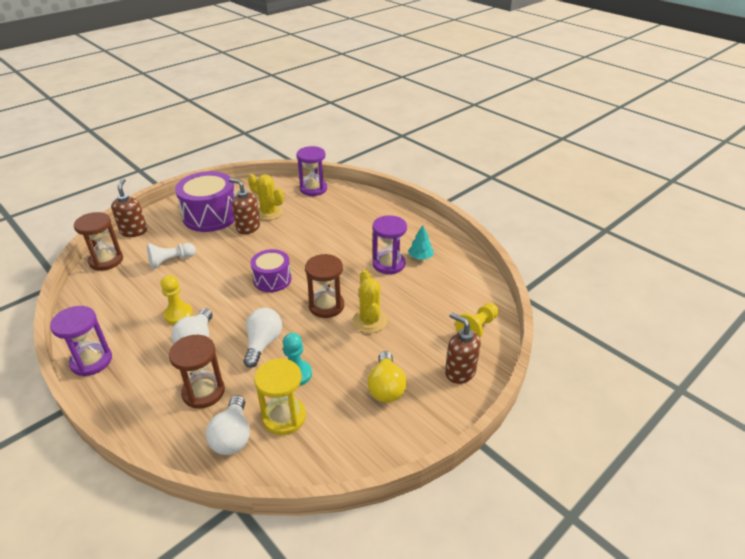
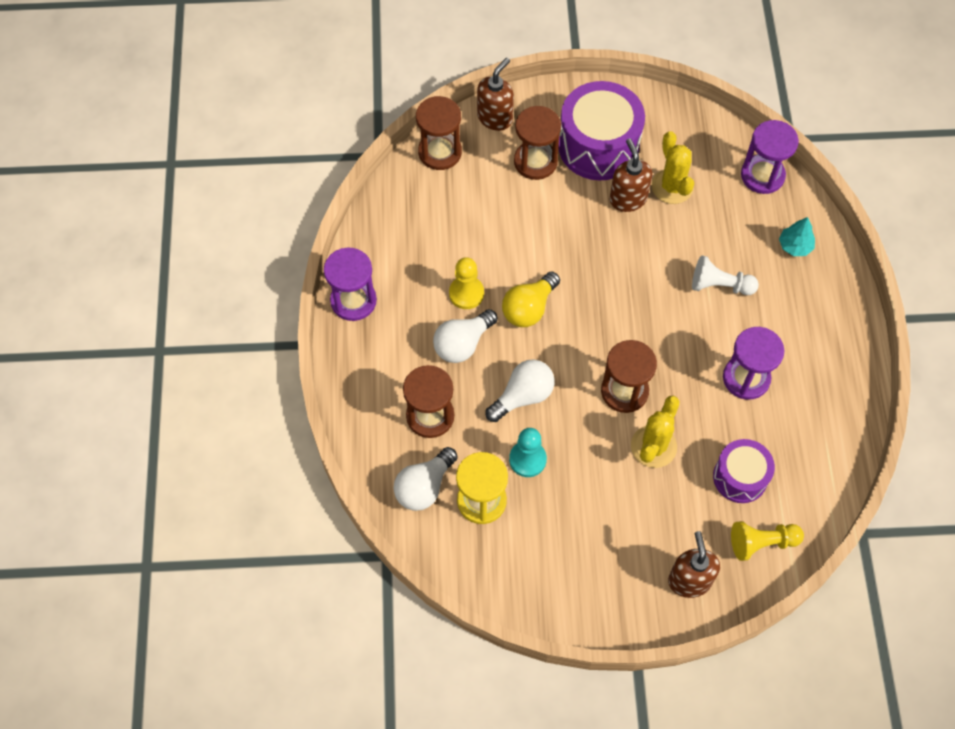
camera: 40 degrees right, 25 degrees up
(171, 261) = (506, 200): white pawn -> white pawn (719, 285)
(176, 237) = (535, 161): none -> brown hourglass
(272, 279) = (595, 309): purple drum -> purple drum (740, 477)
(386, 387) = (600, 541): yellow light bulb -> yellow light bulb (529, 308)
(420, 257) = (794, 394): turquoise tree -> turquoise tree (795, 246)

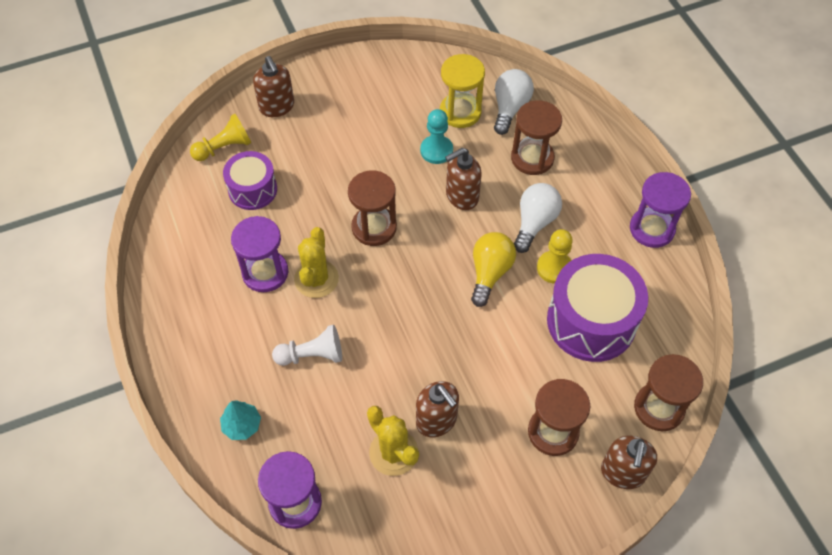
camera: 160 degrees right, 5 degrees down
(523, 396) = (461, 196): white light bulb -> brown soap dispenser
(598, 146) = (492, 476): purple drum -> purple drum (591, 321)
(653, 446) = (334, 191): yellow cactus -> yellow cactus (316, 279)

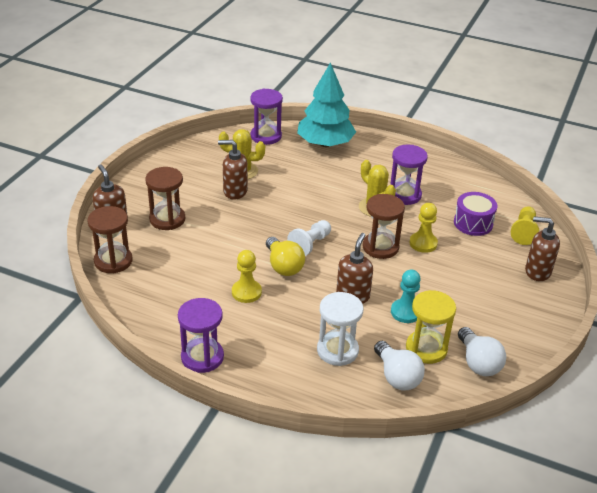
camera: 135 degrees right, 20 degrees down
(242, 425) = (325, 143): turquoise tree -> turquoise tree, size x2.33
(312, 355) = (330, 180): white pawn -> white pawn (310, 244)
(330, 202) = (423, 243): none -> yellow pawn
(532, 158) = (337, 350): brown hourglass -> white hourglass
(534, 223) = (288, 310): white light bulb -> white light bulb (478, 362)
(591, 321) = (194, 278): purple drum -> none

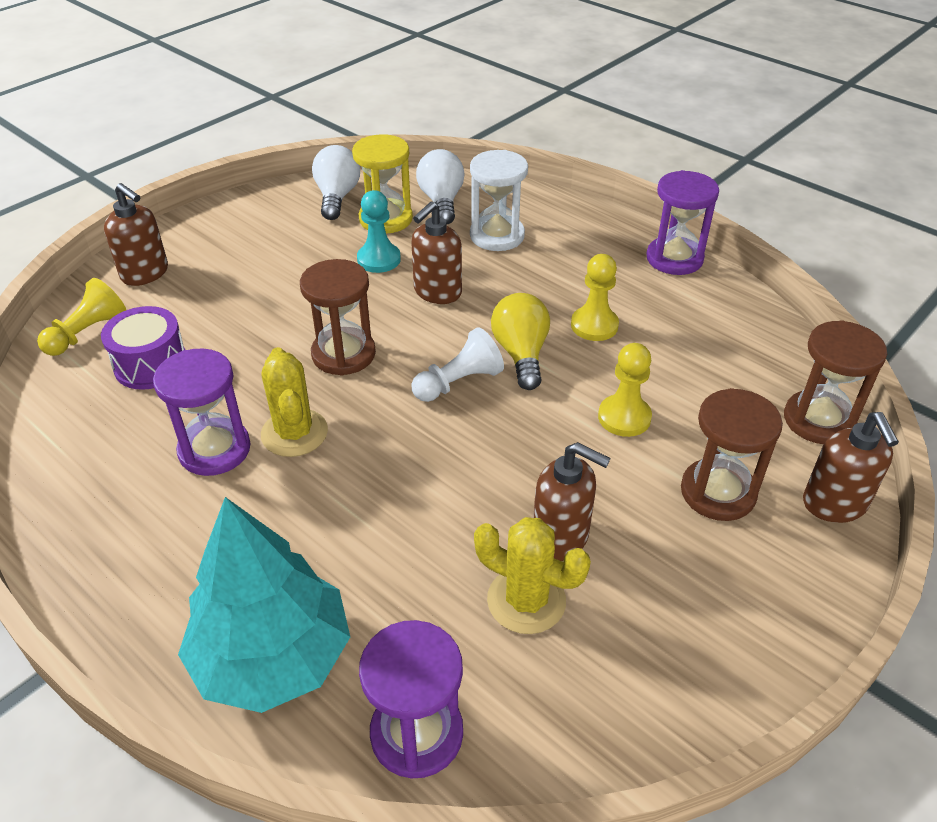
camera: 160 degrees left, 5 degrees up
(423, 243) = (269, 347): yellow pawn -> yellow pawn (624, 417)

